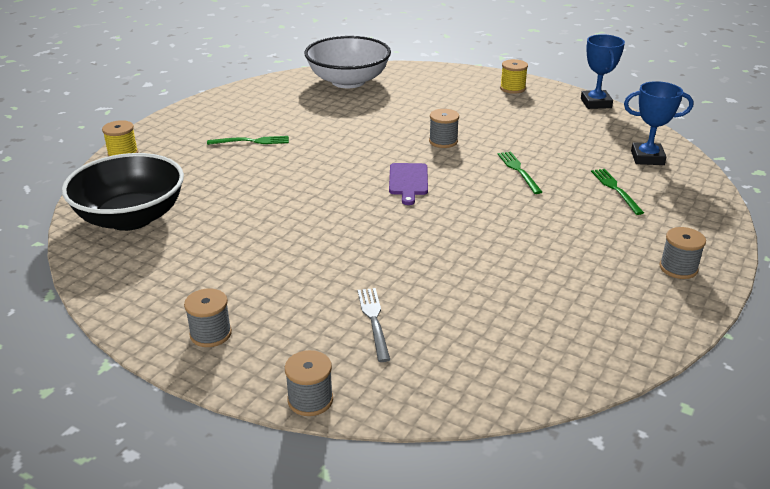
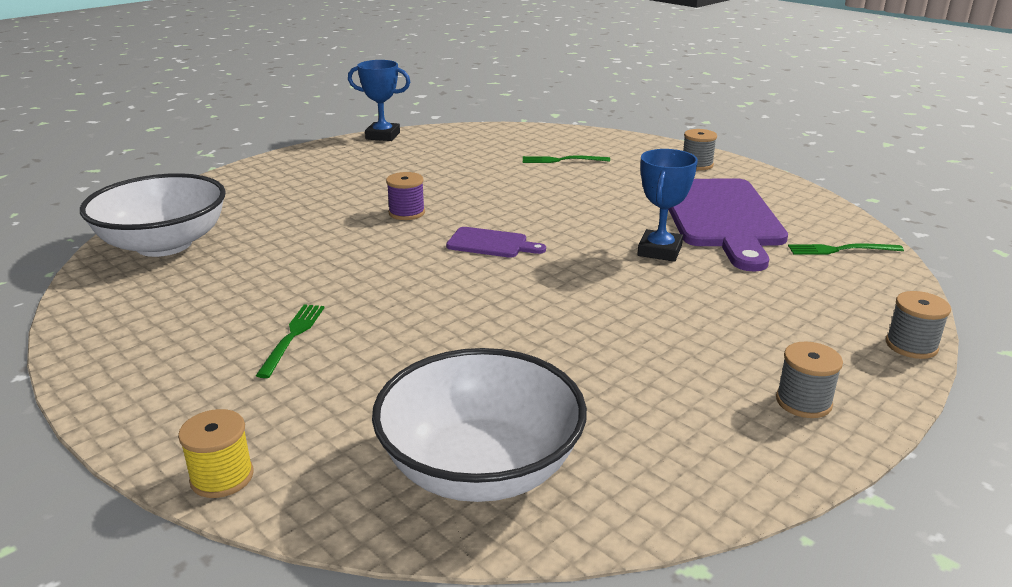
camera: 75 degrees left, 5 degrees down
(131, 218) = (480, 468): black bowl -> white bowl
(374, 321) = (773, 297): grey fork -> none
(443, 141) = (406, 213): grey spool -> purple spool
(512, 88) = (306, 161): yellow spool -> none
(519, 171) = (502, 189): green fork -> green fork (841, 250)
(536, 288) = (720, 217): none -> purple cutting board
(647, 158) = (511, 139): blue trophy -> blue trophy (659, 251)

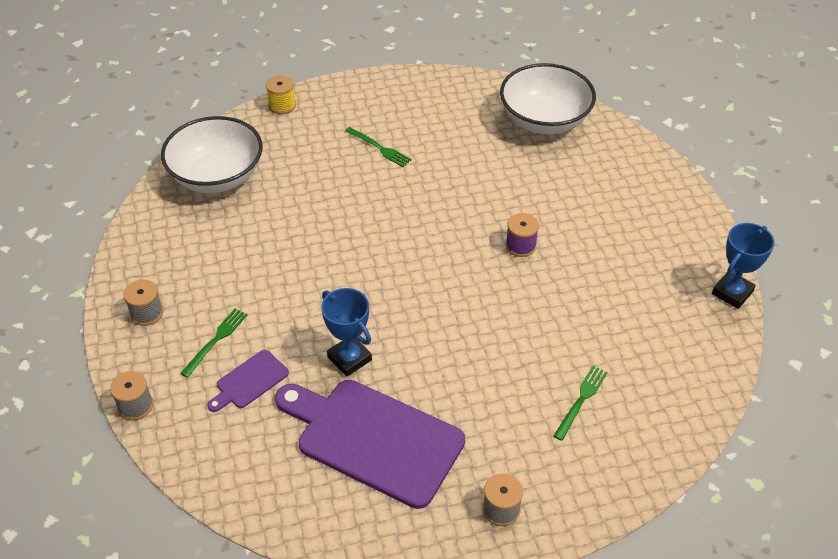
camera: 120 degrees right, 20 degrees up
(491, 244) = (432, 270): purple cutting board -> purple cutting board (249, 381)
(841, 250) = (260, 478): green fork -> green fork (216, 340)

